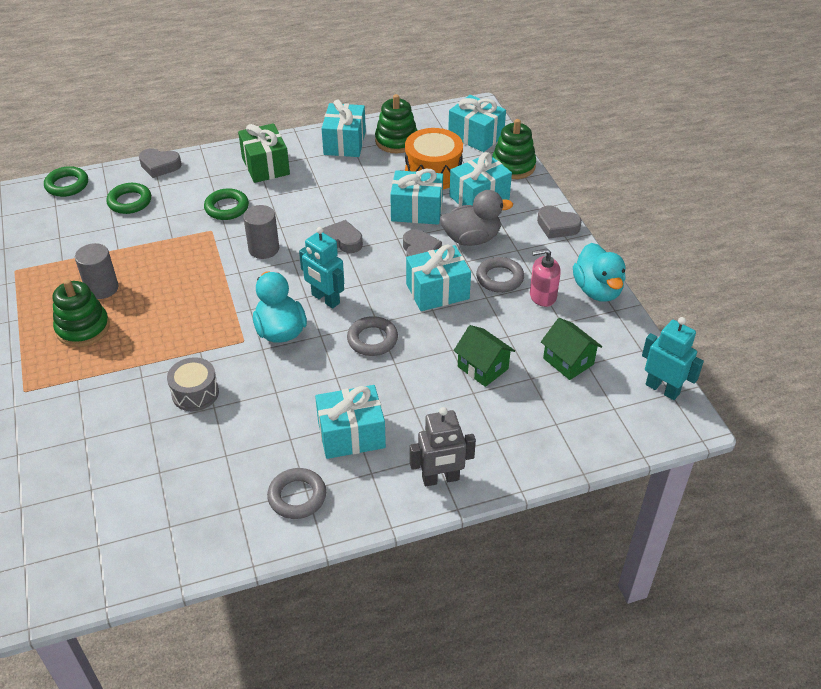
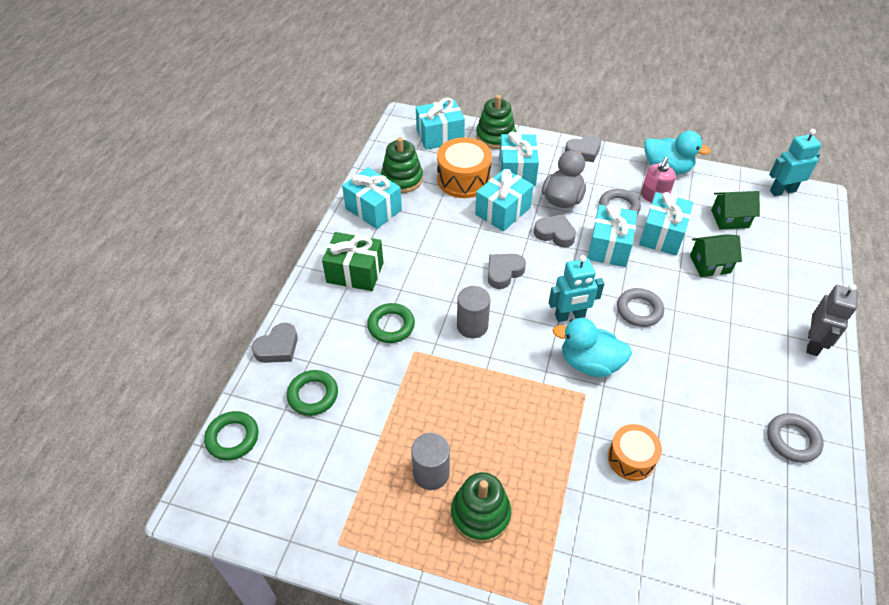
camera: 55 degrees left, 5 degrees up
(195, 393) = (631, 458): grey drum -> orange drum
(351, 435) = (740, 374): turquoise gift -> turquoise gift (662, 235)

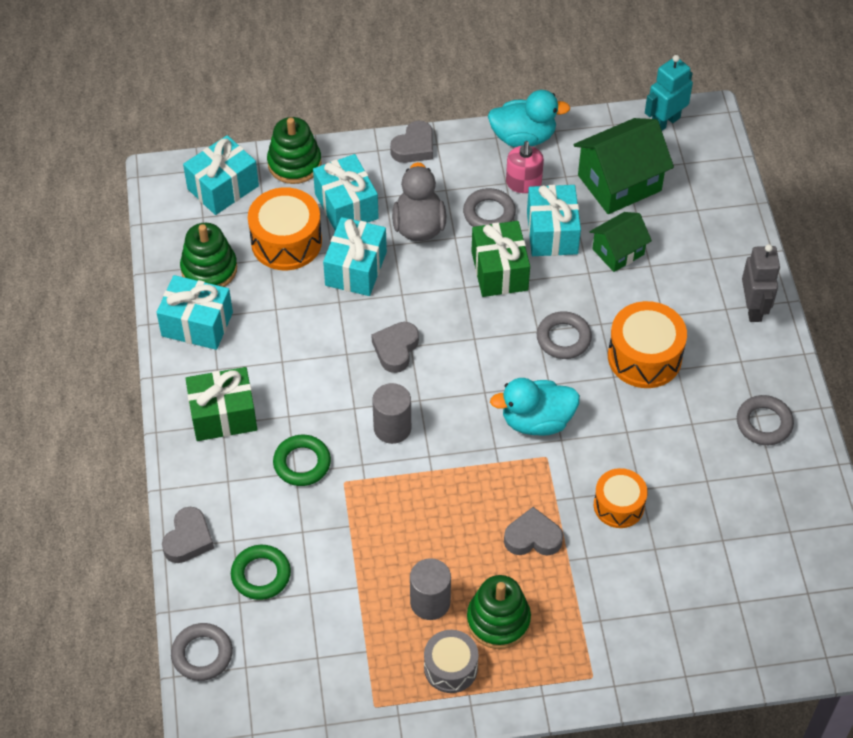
camera: 25 degrees left, 5 degrees up
(232, 438) = (202, 654): green ring -> grey ring
(419, 538) = (450, 668): none -> grey drum
(555, 234) = (431, 277): grey heart -> grey heart (533, 537)
(570, 316) = (493, 374): turquoise robot -> none
(609, 247) = (499, 271): turquoise gift -> green gift
(702, 347) = (644, 357): none -> orange drum
(730, 219) = (619, 183): green house -> green house, size x1.68

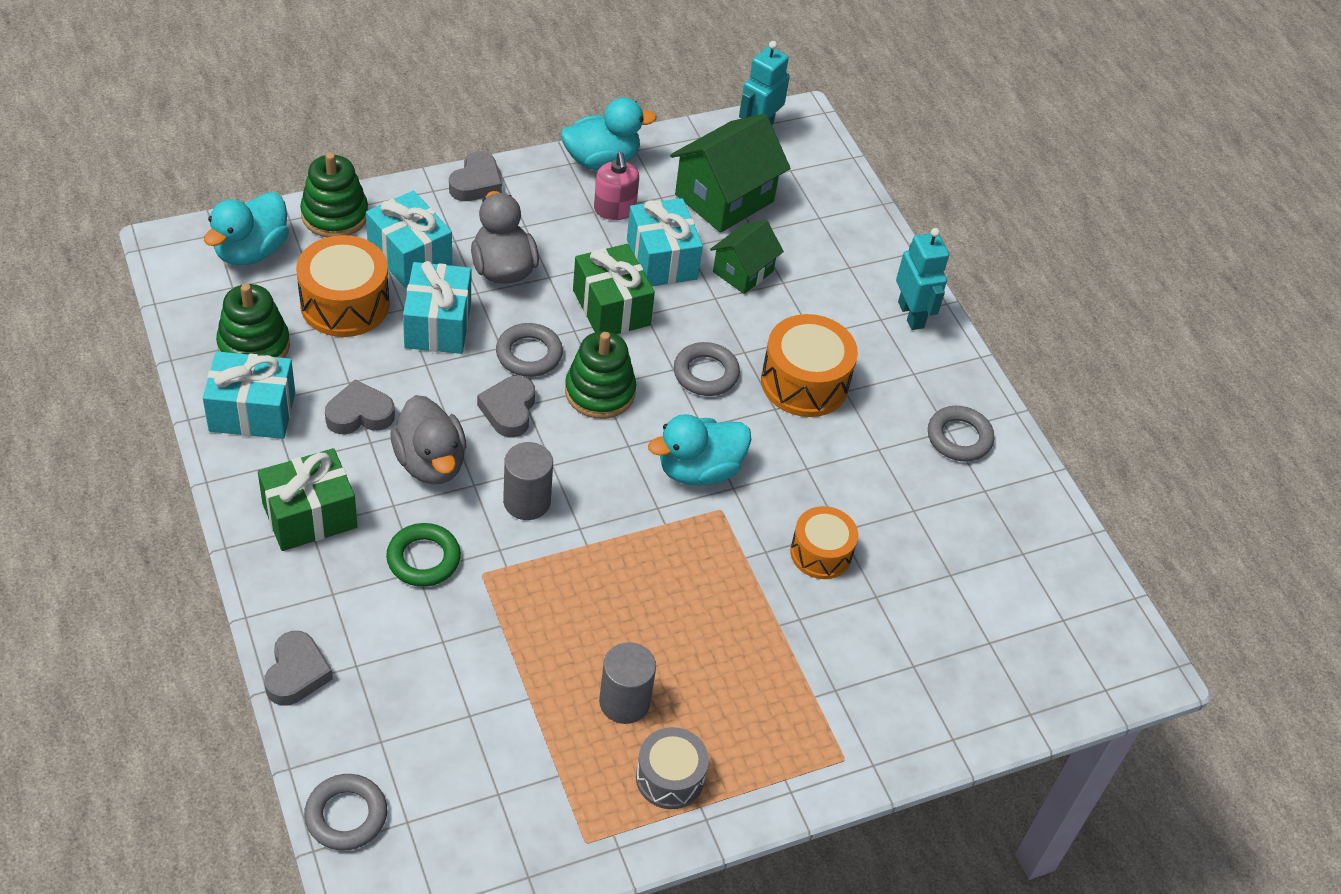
camera: 20 degrees left, 5 degrees down
(223, 187) = (251, 251): turquoise gift -> turquoise duck
(261, 575) = (401, 702): green ring -> none
(324, 385) = (430, 463): none -> grey duck
(489, 213) = (583, 246): grey ring -> grey ring (529, 354)
(498, 620) = (713, 710): green stacking toy -> green stacking toy (600, 392)
(533, 537) = (729, 605): grey heart -> grey heart (359, 414)
(753, 308) = (911, 315): grey robot -> turquoise robot

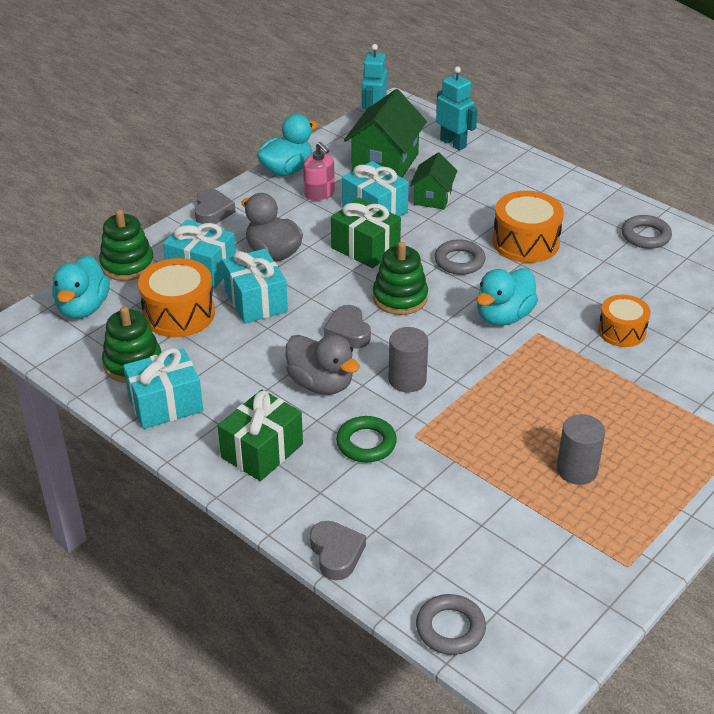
camera: 20 degrees left, 10 degrees down
(359, 414) = (245, 375): grey heart -> none
(529, 354) = (333, 295): grey ring -> none
(670, 777) = (646, 501): grey drum -> none
(911, 315) = (557, 182): turquoise robot -> turquoise robot (453, 143)

